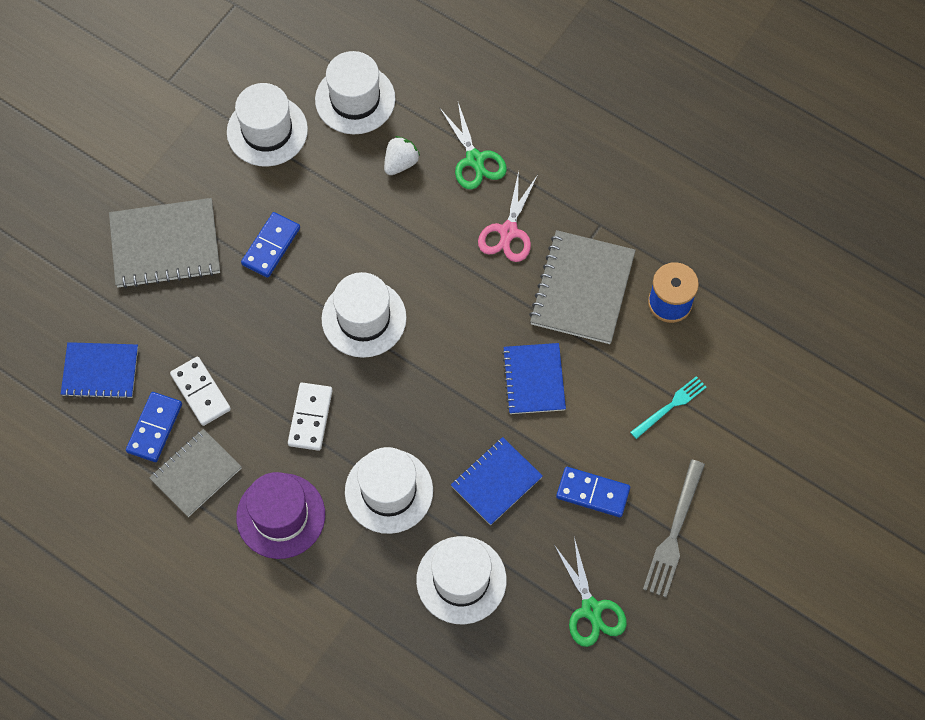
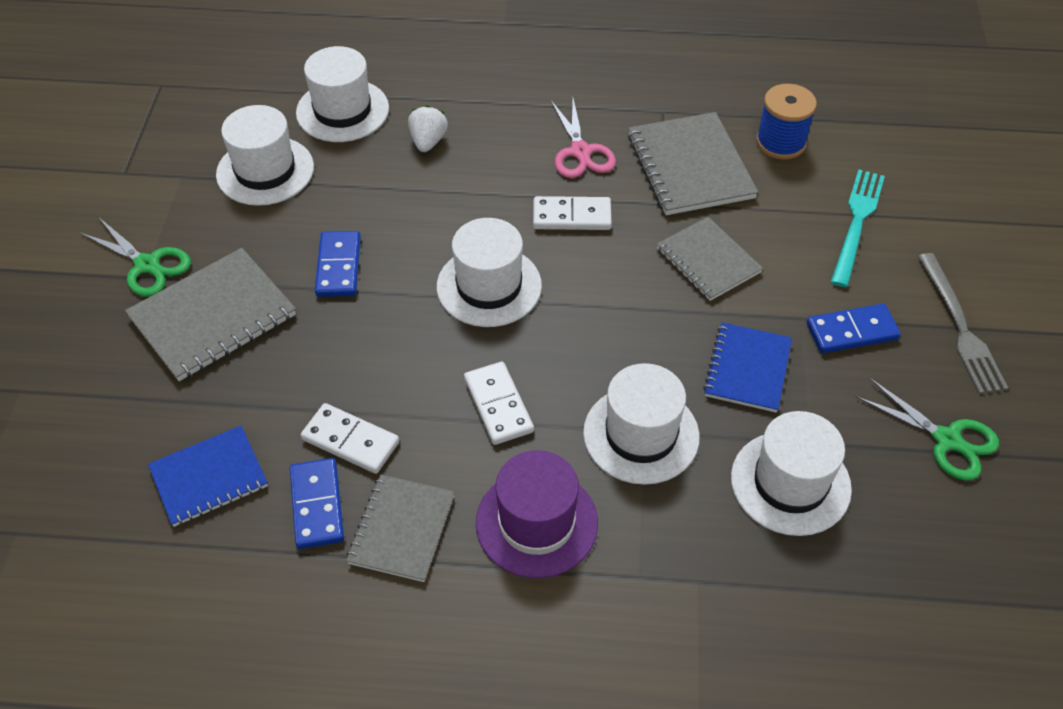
camera: 30 degrees left, 15 degrees down
(462, 288) = (572, 216): none -> white domino
(475, 160) = (501, 110): green scissors -> green scissors (147, 265)
(534, 379) = (708, 260): blue notebook -> grey notebook
(670, 406) = (857, 223): turquoise fork -> turquoise fork, size x1.53

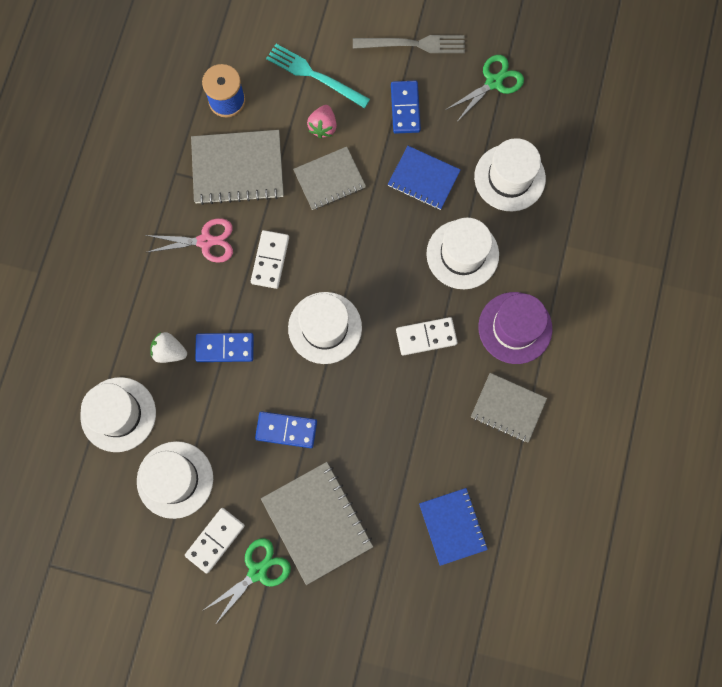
camera: 80 degrees left, 25 degrees up
(317, 505) = (483, 458): blue domino -> blue domino (225, 348)
(350, 441) = (438, 434): white domino -> white domino (215, 540)
(783, 243) = (323, 127): none -> pink strawberry

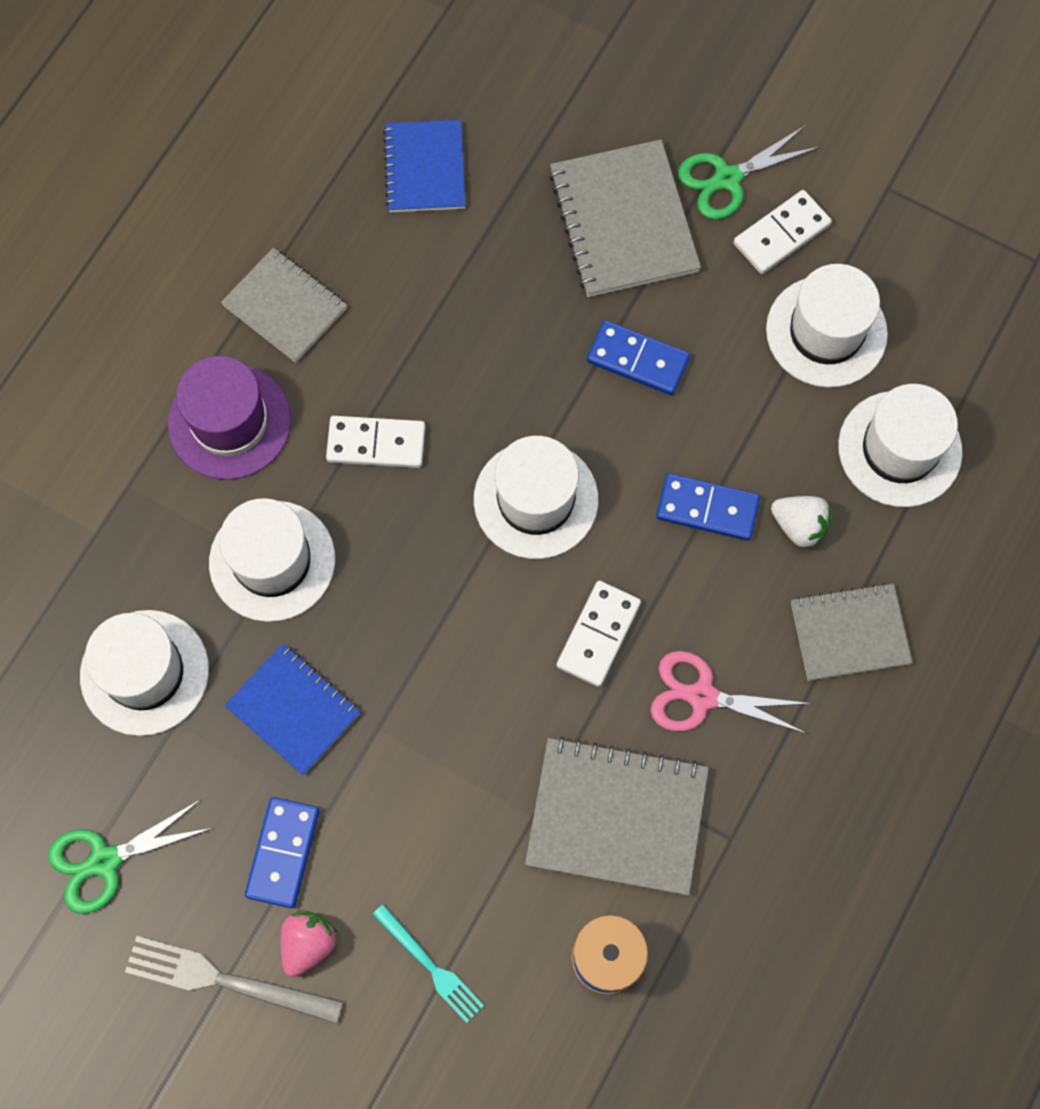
camera: 165 degrees left, 5 degrees down
(314, 75) = (430, 966): turquoise fork -> turquoise fork, size x0.65
(323, 127) = (442, 856): pink strawberry -> pink strawberry (308, 943)
(329, 179) = (458, 753): grey notebook -> grey notebook (849, 633)

